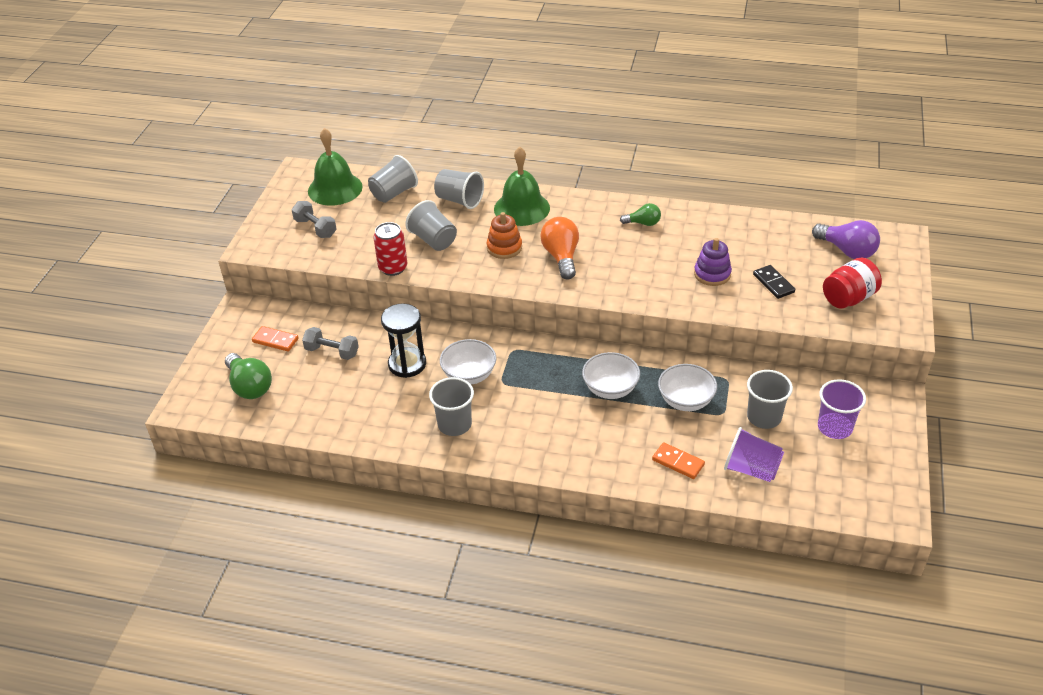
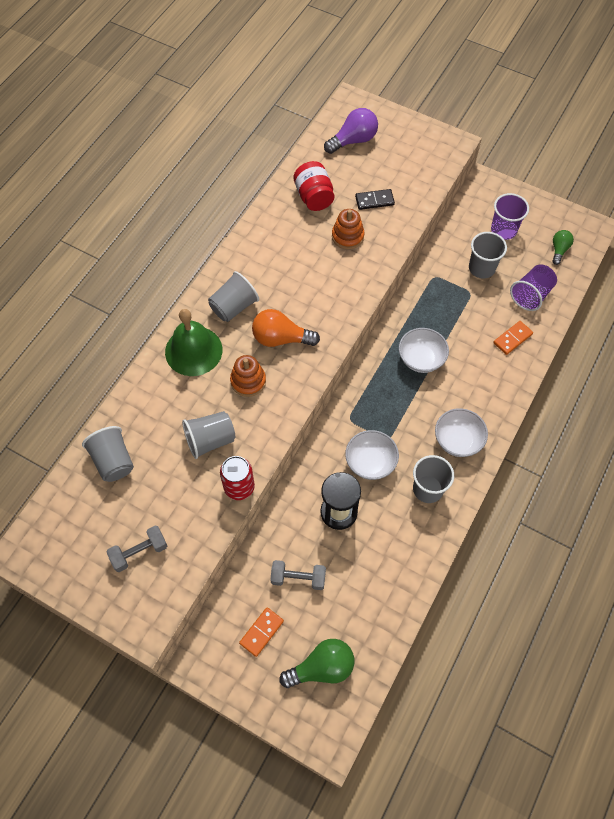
camera: 75 degrees left, 20 degrees up
(332, 352) = (298, 578): grey dumbbell -> grey dumbbell turned 60 degrees clockwise
(335, 189) = (76, 519): green bell -> none
(459, 200) = (155, 402): grey cup -> grey cup (234, 307)
(643, 223) = (259, 262): green light bulb -> green light bulb (559, 250)
(685, 401) = (450, 312): white bowl -> white bowl (457, 440)
(712, 274) = (347, 236): purple stacking toy -> orange stacking toy
(848, 298) = (408, 162): red jar -> red jar (314, 197)

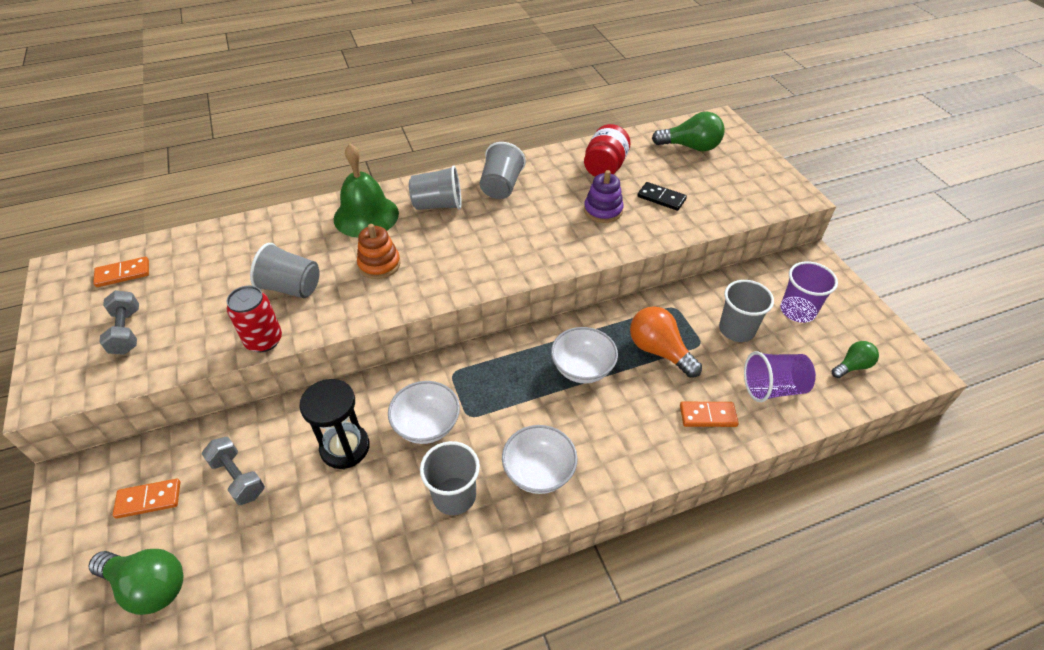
camera: 40 degrees right, 15 degrees down
(75, 520) = (123, 274): none -> orange domino
(113, 461) = (205, 252): grey cup -> grey cup (501, 187)
(139, 552) = (127, 332): grey dumbbell -> grey dumbbell turned 60 degrees clockwise
(281, 338) = (447, 250): orange light bulb -> orange light bulb (659, 351)
(347, 236) = (603, 210): orange stacking toy -> purple stacking toy
(353, 140) = (690, 147): purple light bulb -> green light bulb

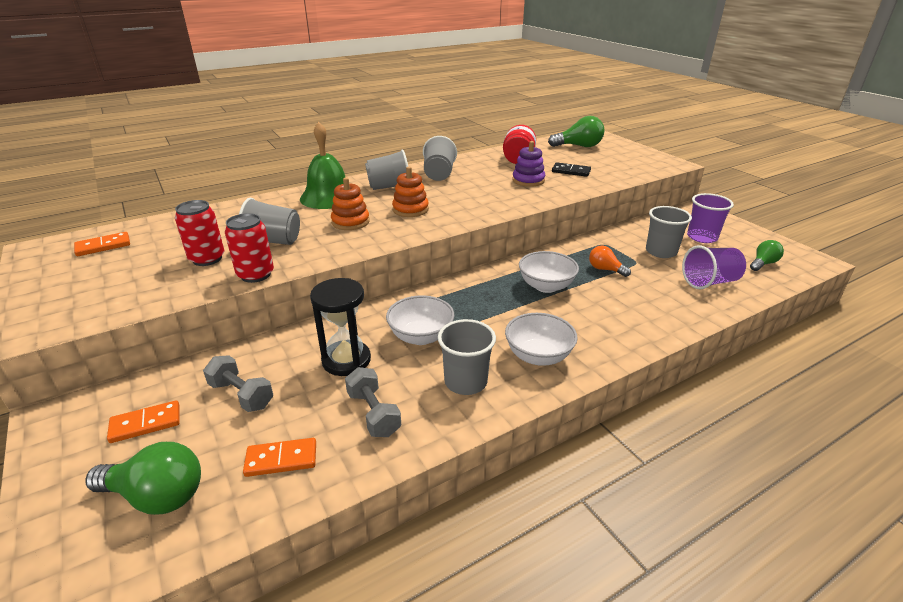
camera: 10 degrees left, 15 degrees down
(127, 332) = (113, 281): grey dumbbell -> grey dumbbell (373, 413)
(220, 308) = (207, 259): none -> red can
(450, 250) = (410, 209): none -> orange stacking toy
(659, 351) = (605, 269): orange light bulb -> orange light bulb, size x0.60
(707, 416) = (666, 304): orange domino -> orange domino (281, 459)

